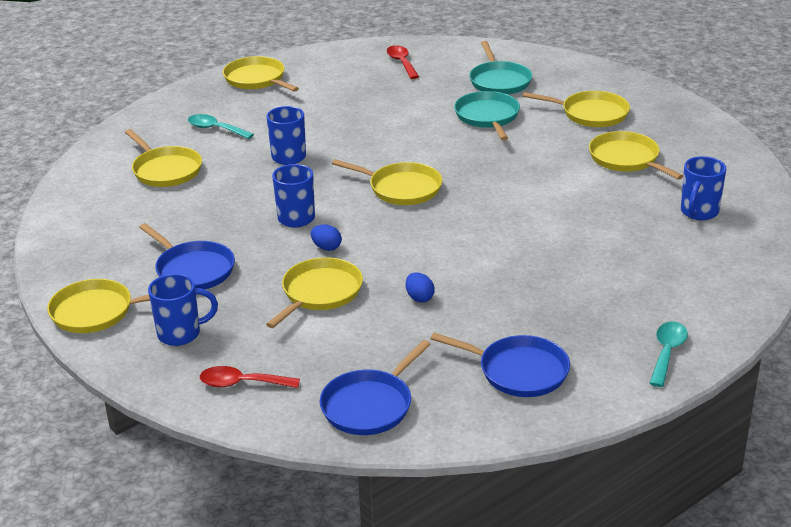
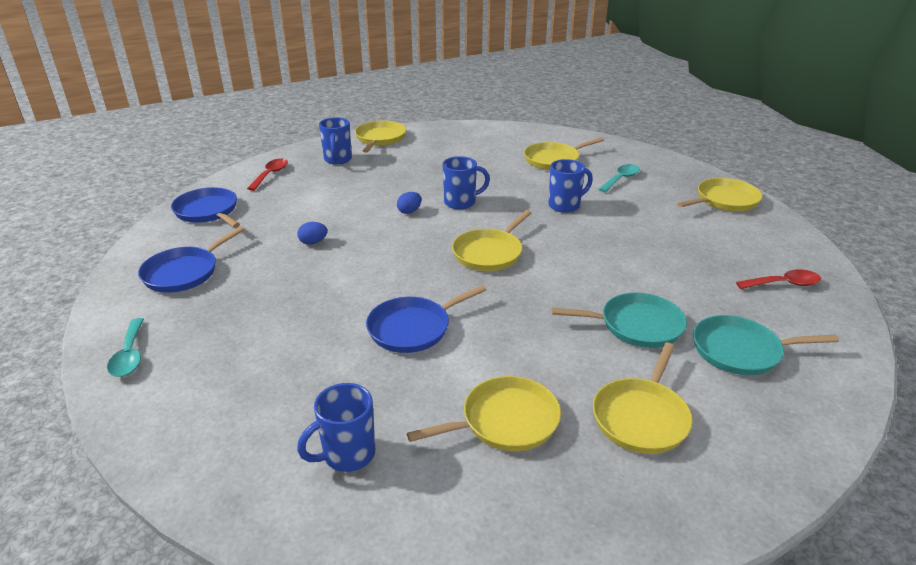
camera: 100 degrees right, 0 degrees up
(193, 270) = (409, 165): blue pan -> blue pan (413, 328)
(320, 293) = (350, 204): yellow pan -> none
(667, 352) = (130, 355): turquoise spoon -> turquoise spoon turned 45 degrees clockwise
(699, 212) = (347, 455): blue mug -> blue mug turned 75 degrees counterclockwise

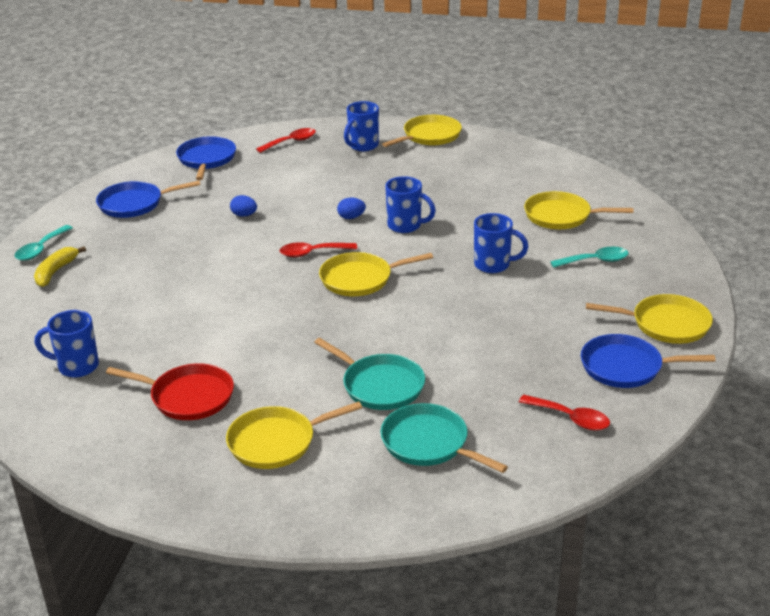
camera: 40 degrees right, 0 degrees up
(181, 370) = (55, 272): none -> yellow banana
(413, 328) = (220, 310): blue pan -> blue pan (625, 367)
(420, 249) = (312, 253): none -> red spoon
(505, 421) = (188, 397): yellow pan -> red pan

